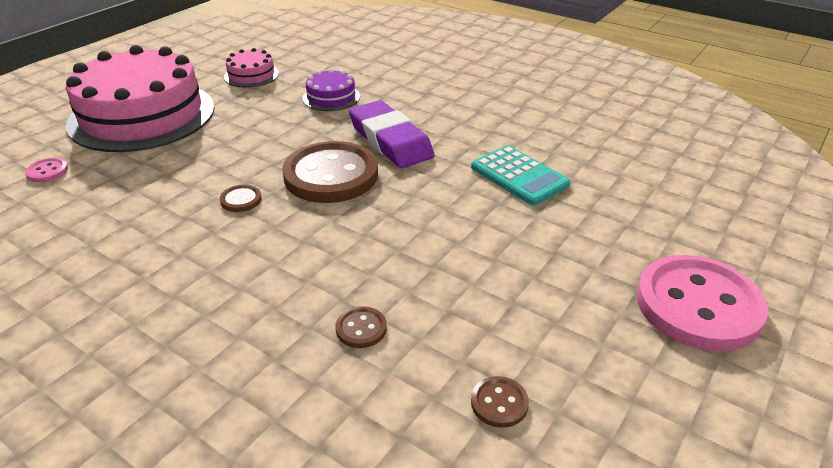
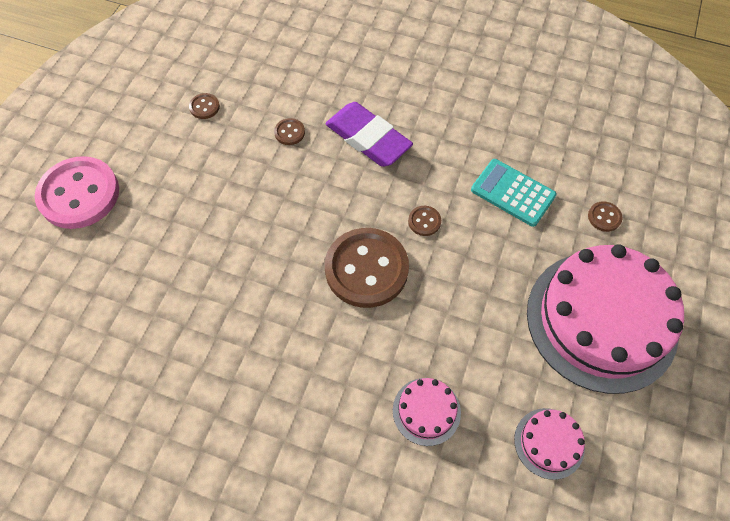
camera: 165 degrees right, 25 degrees up
(47, 171) = (604, 217): pink button -> brown button
(331, 97) = (426, 411): purple cake -> pink cake
(390, 140) = (332, 337): purple eraser -> purple eraser (368, 138)
(519, 176) = (200, 308): turquoise calculator -> turquoise calculator (512, 193)

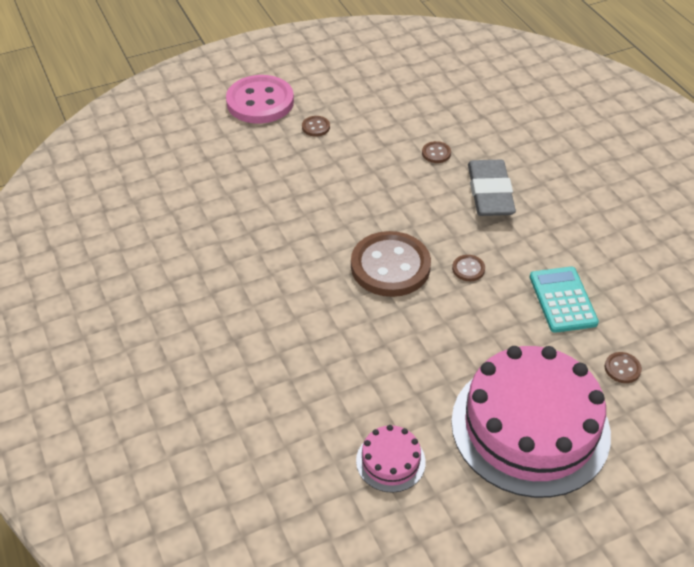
camera: 45 degrees right, 15 degrees down
(204, 107) = (395, 103): brown button -> brown button (316, 127)
(368, 138) = (490, 193): purple eraser -> grey eraser
(426, 411) = (329, 373): pink cake -> none

